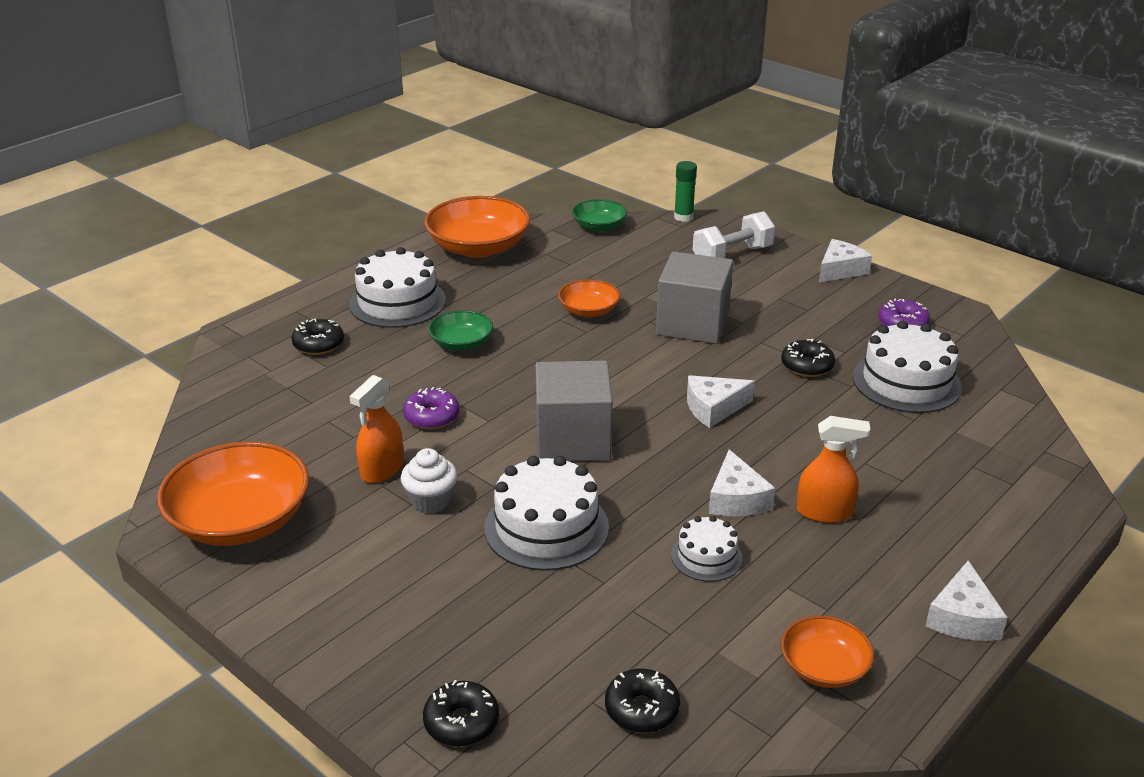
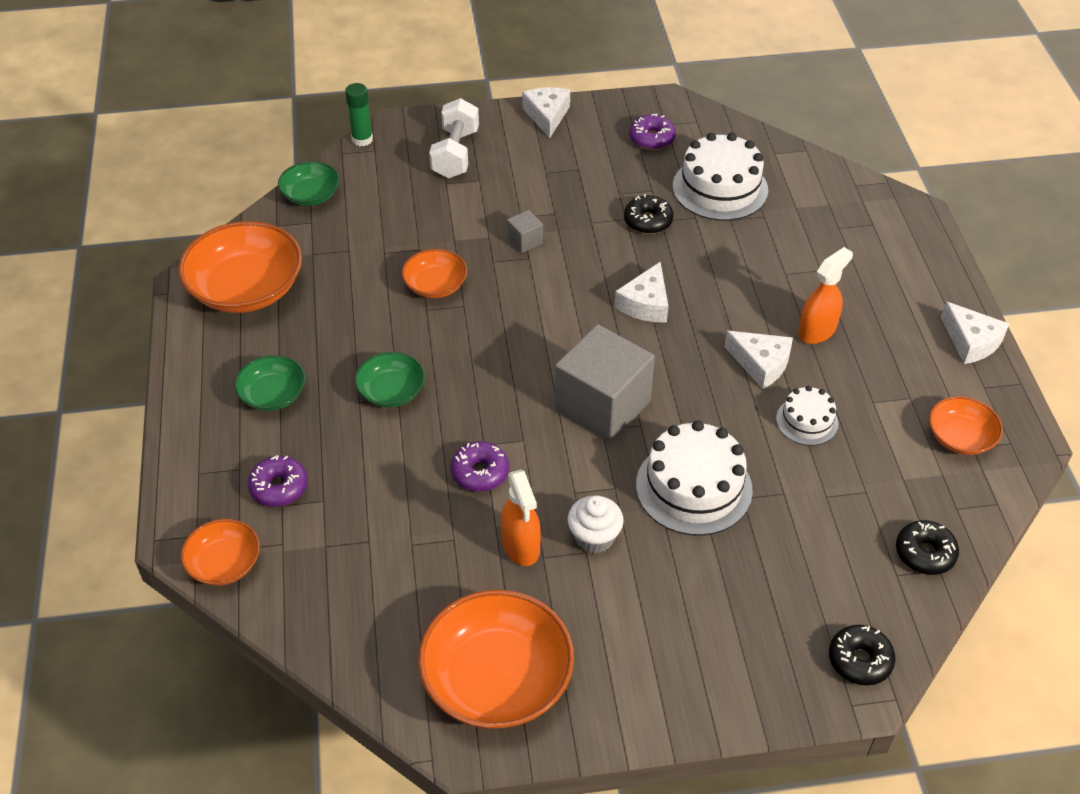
camera: 50 degrees left, 15 degrees up
(230, 357) = (224, 563): none -> orange bowl
(318, 344) = (279, 487): black donut -> purple donut
(397, 302) = (273, 395): white cake -> green bowl
(692, 324) = (525, 241): grey cube -> grey cube, size x0.42

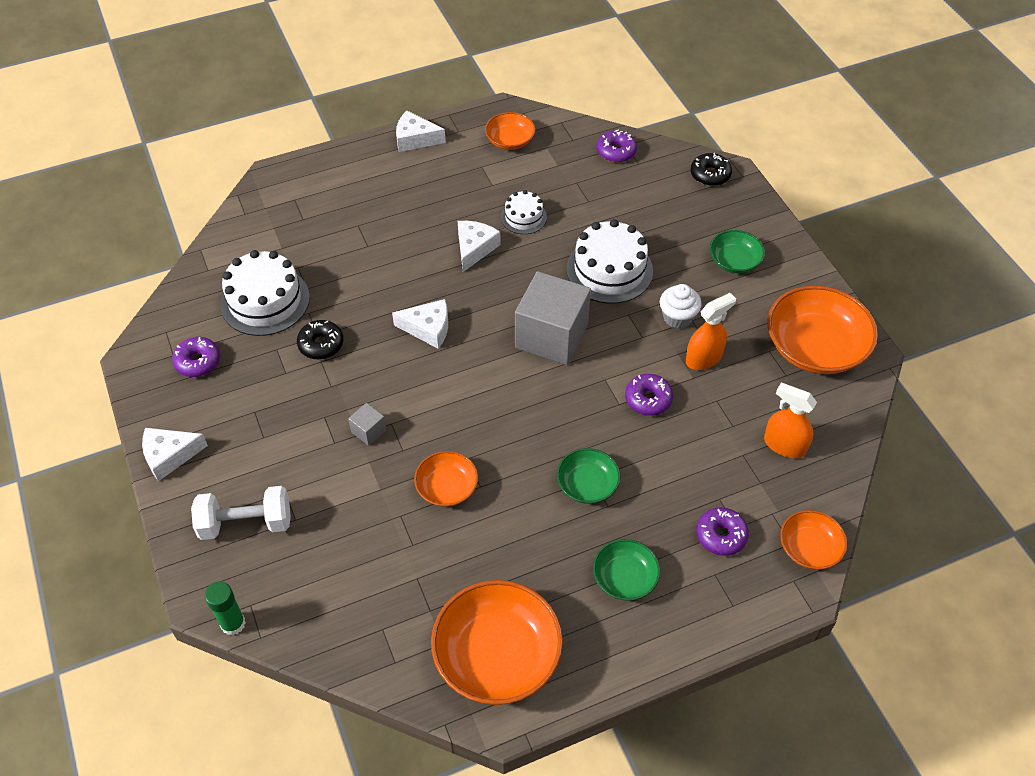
camera: 105 degrees left, 5 degrees up
(311, 195) = (339, 644): green bowl -> green bowl (734, 261)
(817, 330) = (428, 220): orange spray bottle -> orange spray bottle (784, 445)
(925, 553) = (616, 152): black donut -> purple donut
(971, 342) = (415, 139): white cheese -> white cheese turned 120 degrees counterclockwise

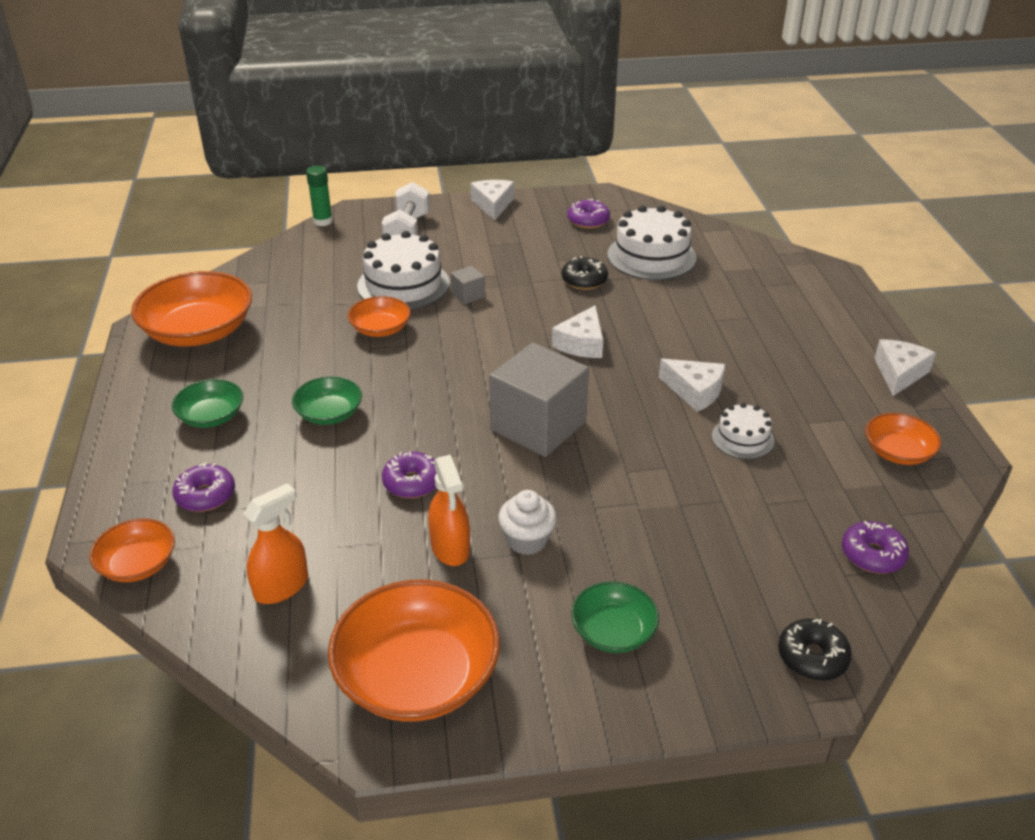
camera: 105 degrees right, 15 degrees down
(609, 270) = (630, 495): white cake -> white cake (403, 284)

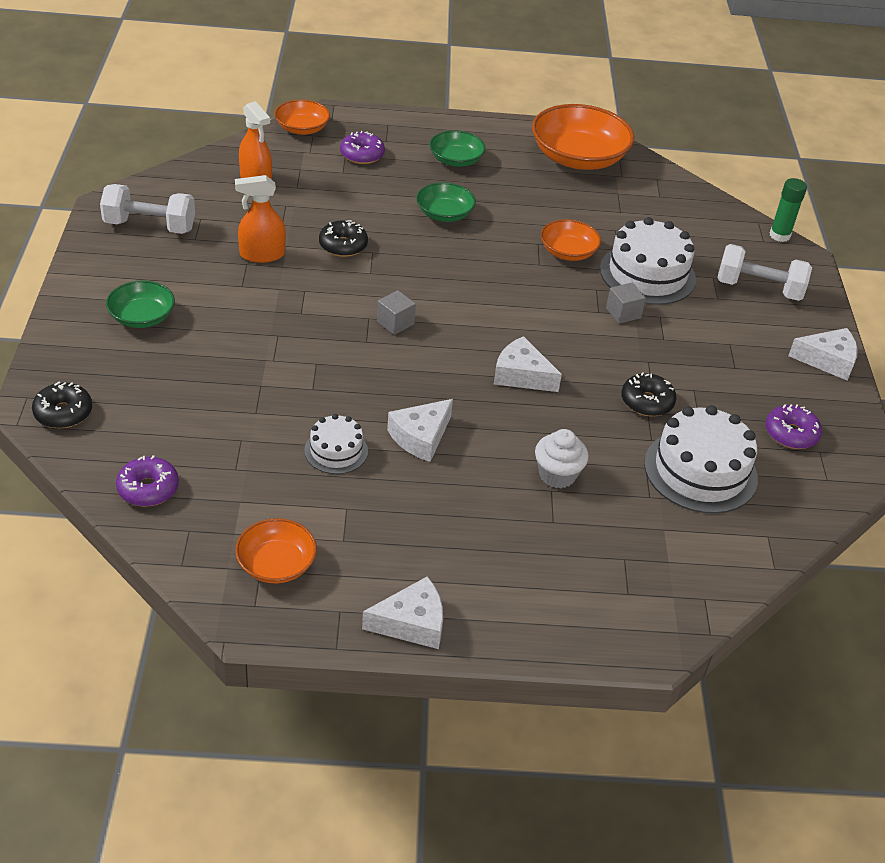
camera: 95 degrees right, 5 degrees up
(412, 482) = (343, 245): purple donut -> black donut
(417, 675) = (150, 226): orange bowl -> white dumbbell
(527, 540) = (254, 292): white cupcake -> white cupcake (557, 475)
(538, 426) = (395, 323): grey cube -> grey cube, size x0.42
(899, 373) = (412, 623): white cheese -> white cheese turned 45 degrees counterclockwise

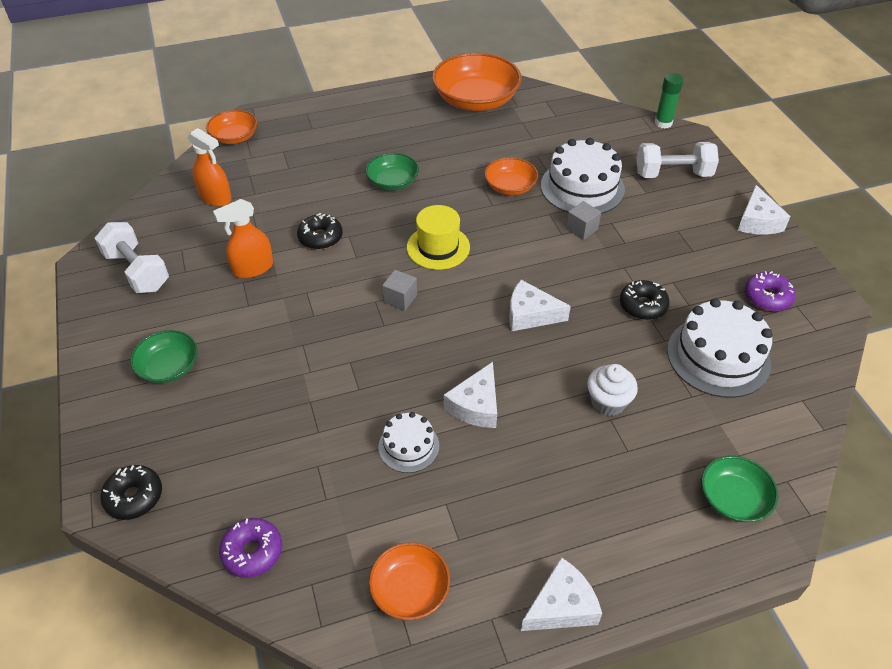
camera: 15 degrees left, 5 degrees up
(150, 226) = (137, 271): white dumbbell -> white dumbbell turned 60 degrees clockwise
(362, 155) = (297, 147): purple donut -> none
(456, 160) = (378, 130): green bowl -> green bowl (733, 499)
(459, 287) = (438, 247): none -> yellow hat
(828, 360) = (757, 221): white cheese -> white cheese turned 105 degrees clockwise

